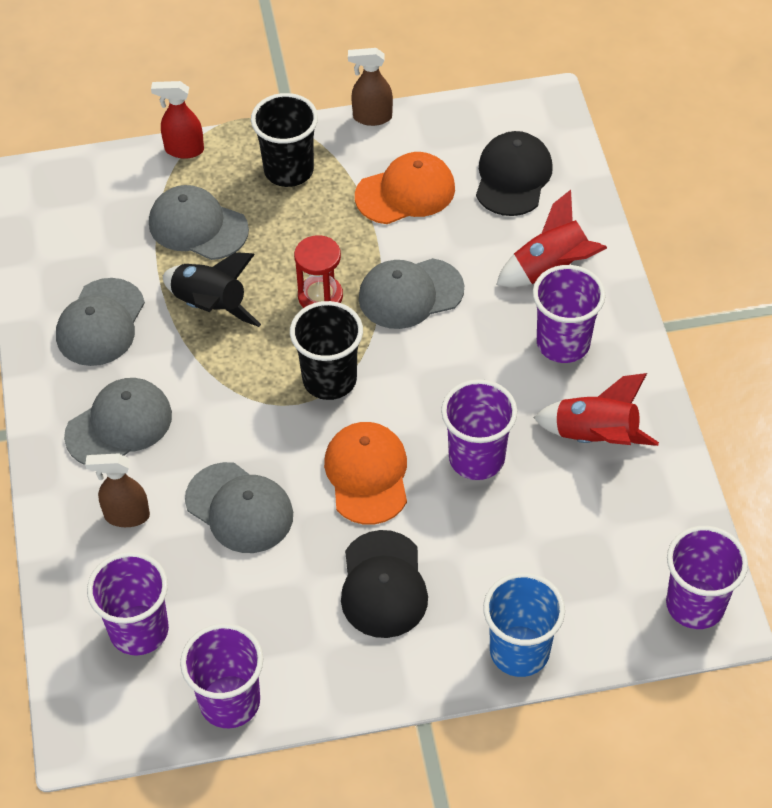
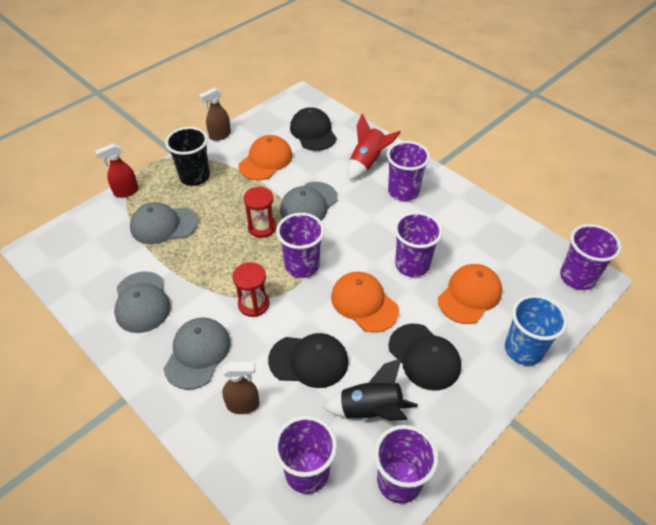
camera: 35 degrees left, 5 degrees down
(126, 516) = (243, 405): brown spray bottle -> brown spray bottle turned 150 degrees counterclockwise
(210, 306) = (203, 261): black rocket -> black rocket (371, 410)
(229, 399) = (253, 304): none -> red hourglass
(239, 508) = (309, 361): grey cap -> black cap
(329, 379) = (302, 265): black cup -> purple cup
(516, 543) = (470, 295): none -> orange cap
(595, 437) = (458, 225): red rocket -> none

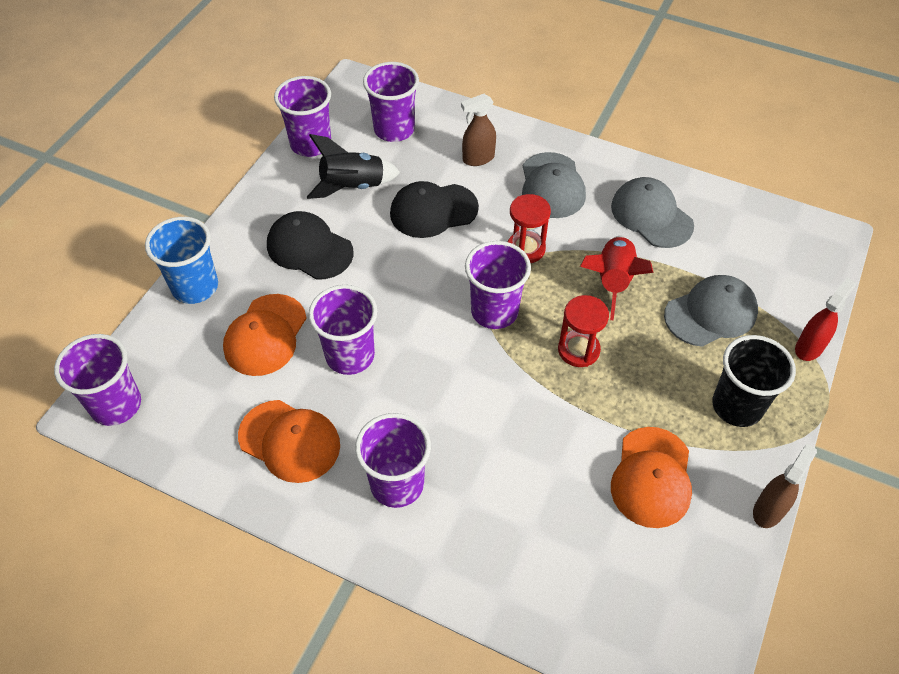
camera: 160 degrees right, 5 degrees up
(308, 204) = (535, 410): grey cap -> none
(313, 132) = (611, 580): black cap -> none
(364, 303) = (396, 287): orange cap -> orange cap (289, 441)
(367, 163) = (478, 531): red rocket -> red rocket (612, 281)

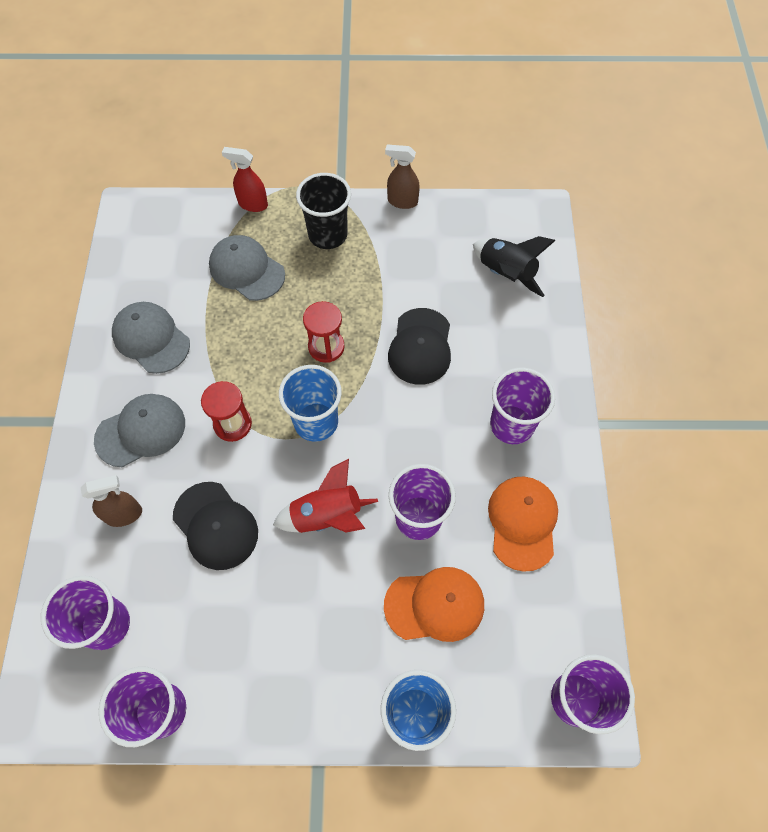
camera: 115 degrees left, 10 degrees up
(309, 248) = (315, 623): black cap -> black cap (420, 347)
(352, 186) = (211, 625): black rocket -> black rocket (506, 274)
(478, 158) = (124, 514): brown spray bottle -> brown spray bottle turned 60 degrees counterclockwise
(494, 311) = (316, 422): purple cup -> blue cup
(612, 281) = (242, 345): red rocket -> red rocket (327, 516)
(651, 215) = (151, 339): grey cap -> grey cap turned 105 degrees clockwise
(651, 477) = (414, 269): orange cap -> none

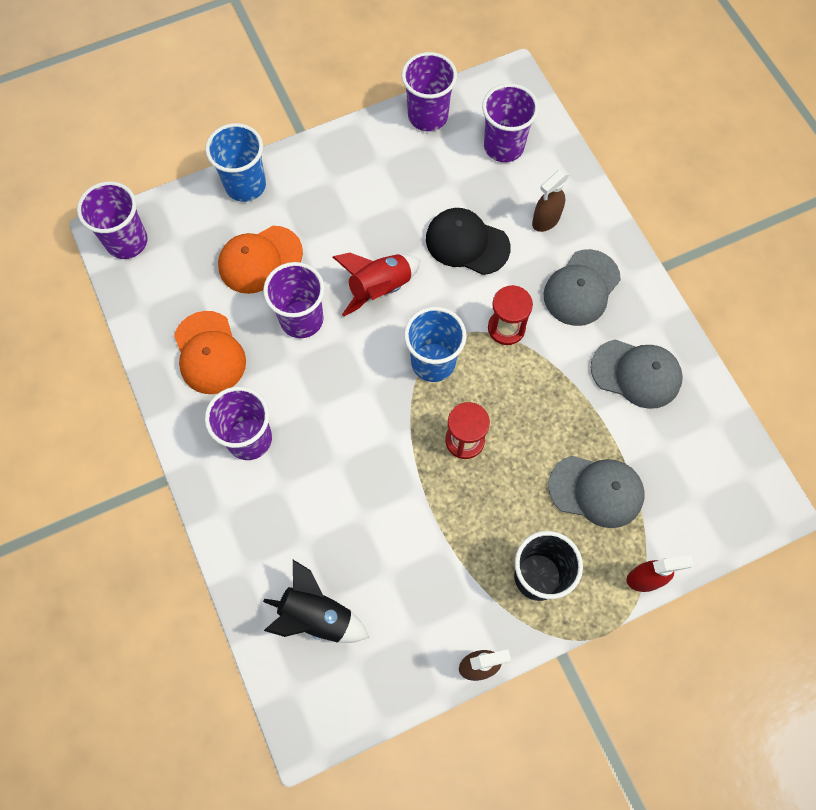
camera: 155 degrees right, 5 degrees up
(420, 347) = (371, 482): black cap -> none

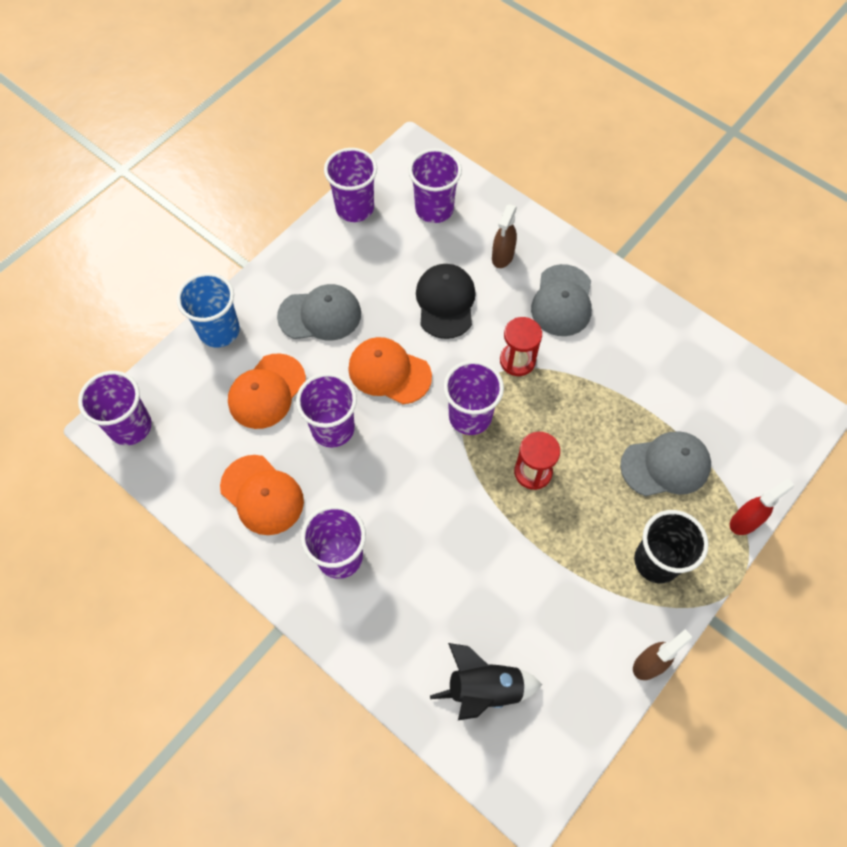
camera: 25 degrees left, 5 degrees down
(379, 288) = (389, 372): red rocket -> orange cap
(433, 362) = (470, 416): blue cup -> purple cup
(467, 243) = (445, 302): black cap -> black cap turned 90 degrees clockwise
(636, 373) = (645, 353): grey cap -> grey cap (320, 315)

